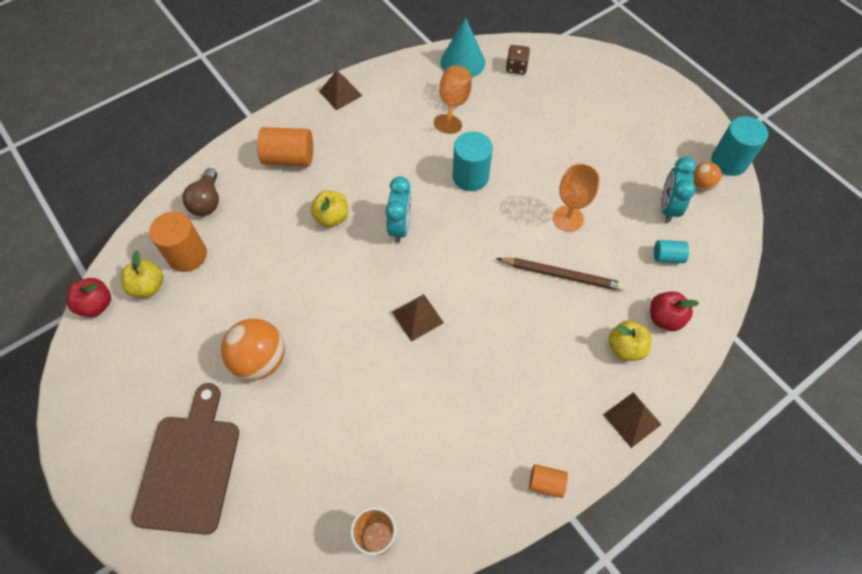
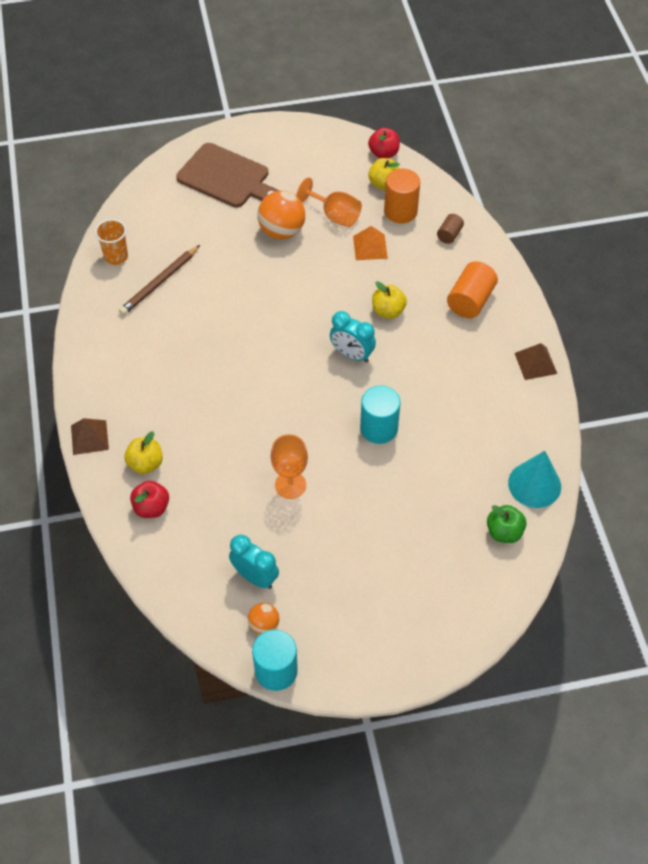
camera: 115 degrees right, 5 degrees down
(207, 201) = (449, 235): brown light bulb -> brown cylinder
(251, 264) = (370, 247): none -> orange pyramid
(417, 317) = (259, 335): brown pyramid -> none
(453, 104) = (477, 451): orange goblet -> orange goblet (335, 215)
(516, 67) = (504, 532): brown dice -> green apple
(546, 483) = (84, 361): orange cylinder -> none
(561, 275) = (237, 451): brown pencil -> brown pencil (159, 282)
(667, 257) = (205, 545): turquoise cylinder -> none

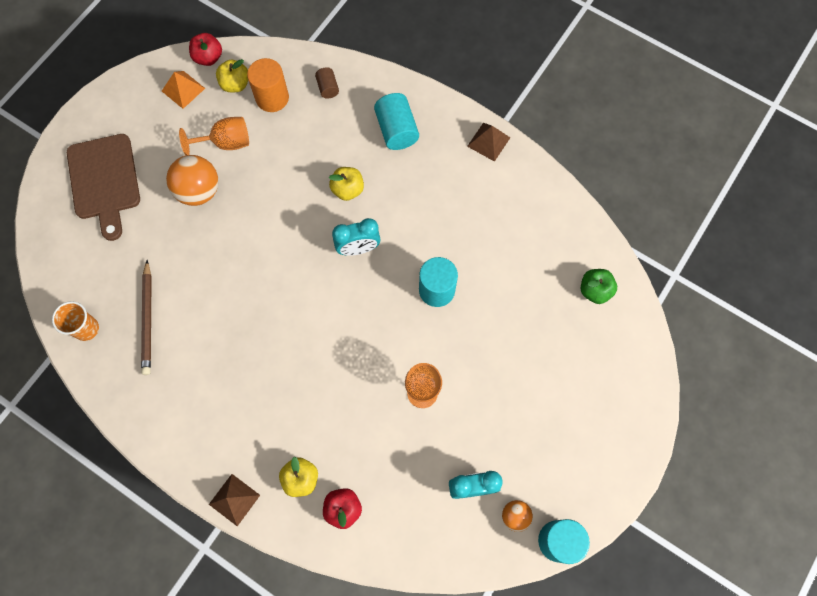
camera: 45 degrees left, 15 degrees up
(226, 177) = (104, 181): brown cutting board -> brown cutting board turned 90 degrees clockwise
(370, 247) = (280, 147): orange pyramid -> orange pyramid (183, 89)
(470, 301) = (396, 130): orange cylinder -> turquoise cylinder
(534, 484) = (578, 236): turquoise cone -> none

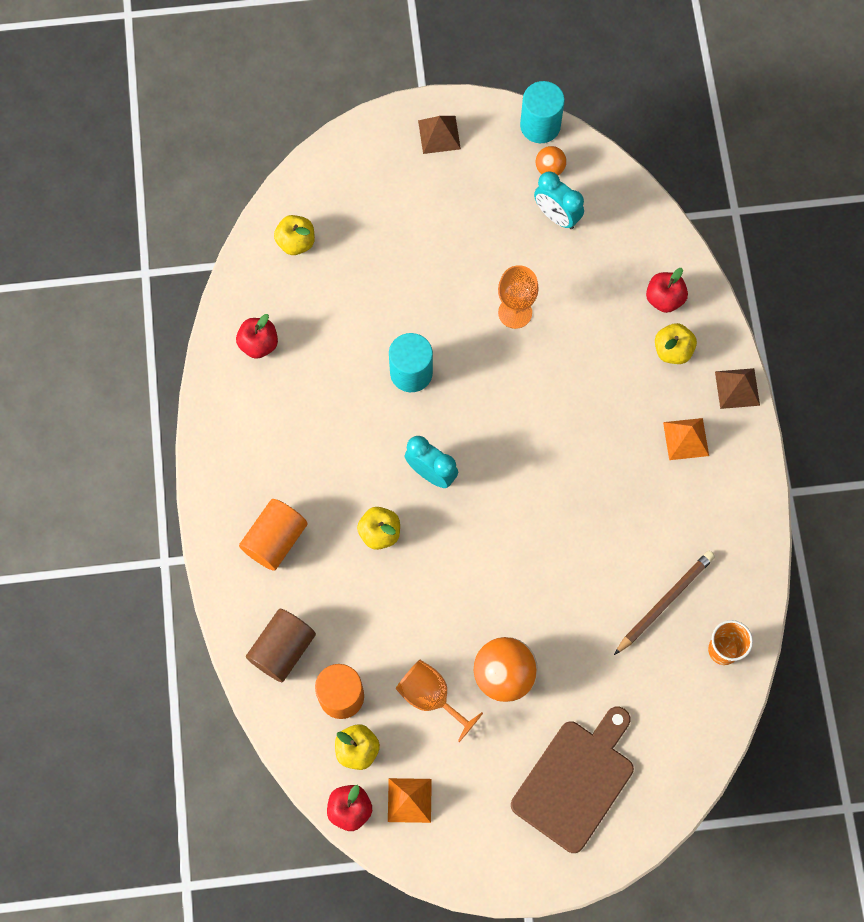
camera: 130 degrees left, 0 degrees up
(233, 429) = (686, 439): none -> orange pyramid
(328, 88) = (282, 649): brown cylinder -> brown cylinder, size x1.81
(396, 130) = (275, 540): turquoise cylinder -> orange cylinder
(488, 141) = (215, 443): brown pyramid -> brown pyramid (439, 134)
(536, 213) = (259, 344): none -> red apple
(594, 290) = (296, 242): green apple -> yellow apple

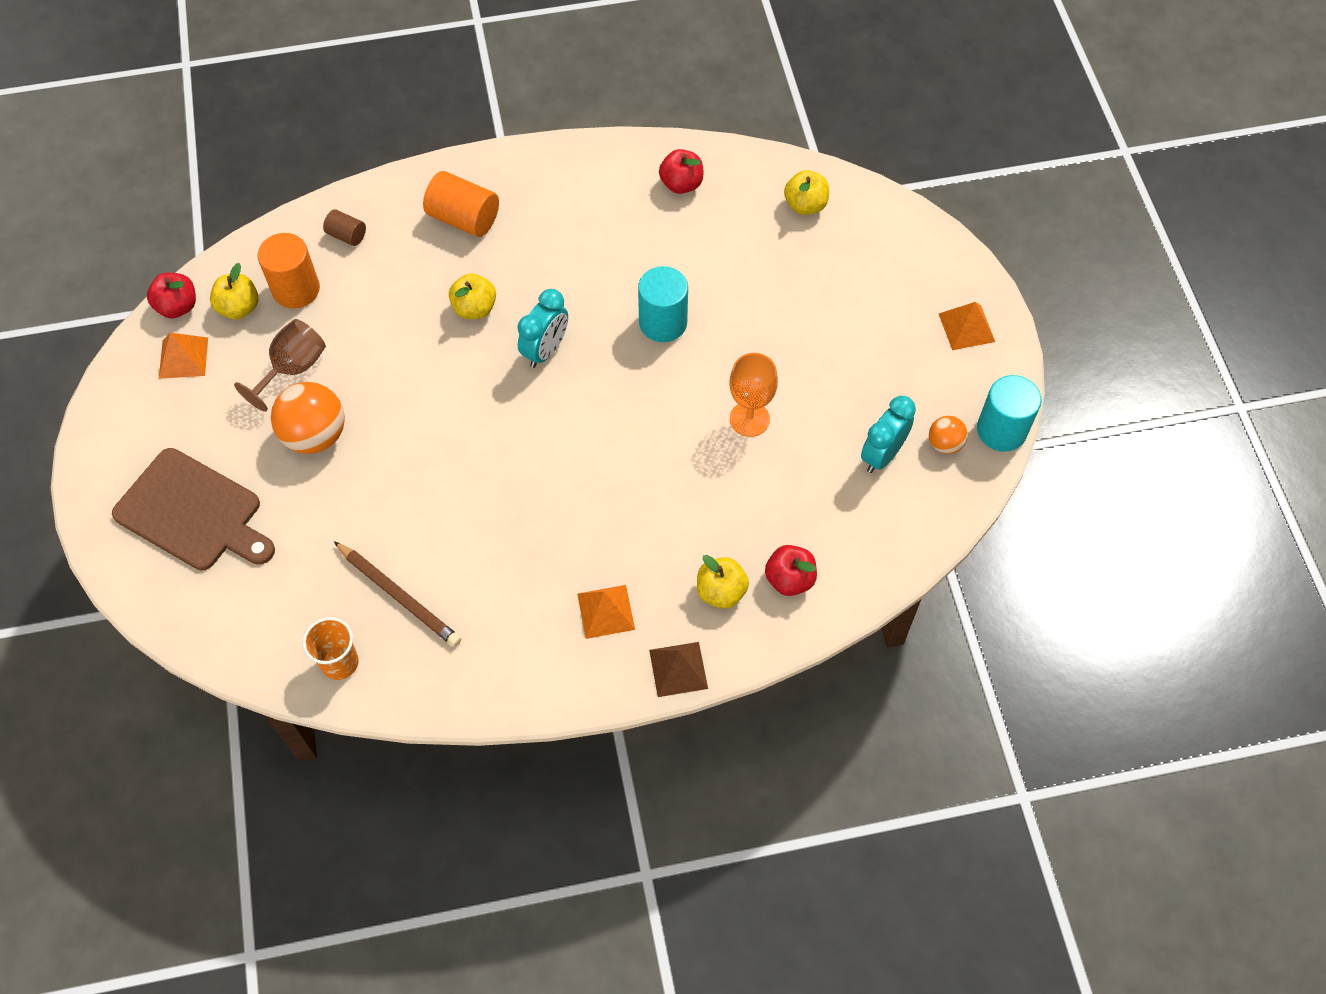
camera: 85 degrees right, 10 degrees down
(282, 649) = (347, 235): brown cylinder -> brown cylinder, size x0.55
(430, 696) = (293, 368): orange goblet -> brown goblet
(439, 134) = (966, 327): brown pyramid -> orange pyramid

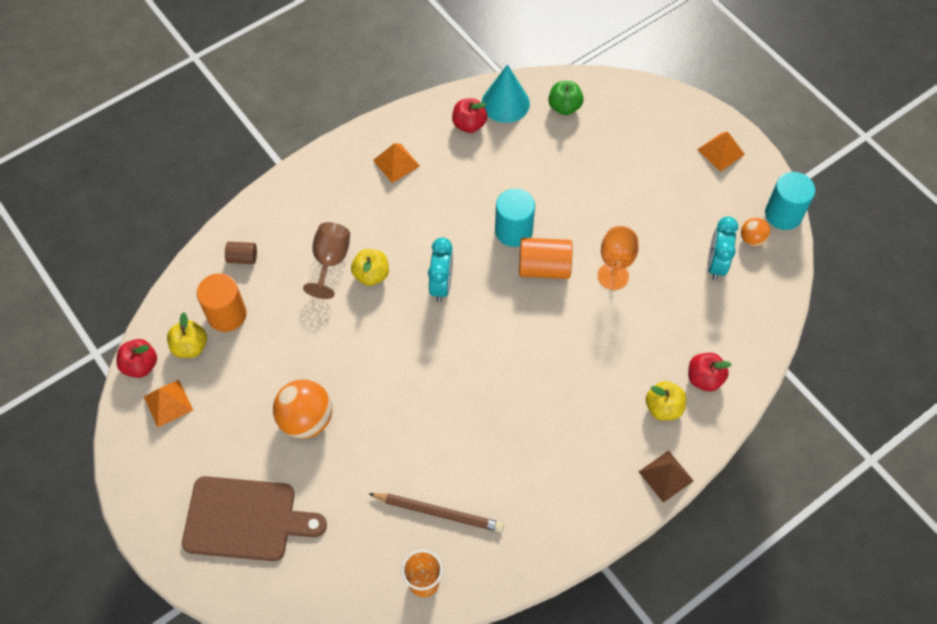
camera: 25 degrees left, 0 degrees up
(293, 368) = (259, 376): brown goblet -> brown goblet (330, 261)
(464, 218) = (324, 210): orange cylinder -> orange cylinder (544, 267)
(605, 611) = (592, 457): orange pyramid -> orange pyramid (396, 163)
(738, 175) = (505, 103): none -> turquoise cone
(805, 205) = (564, 107): yellow apple -> green apple

